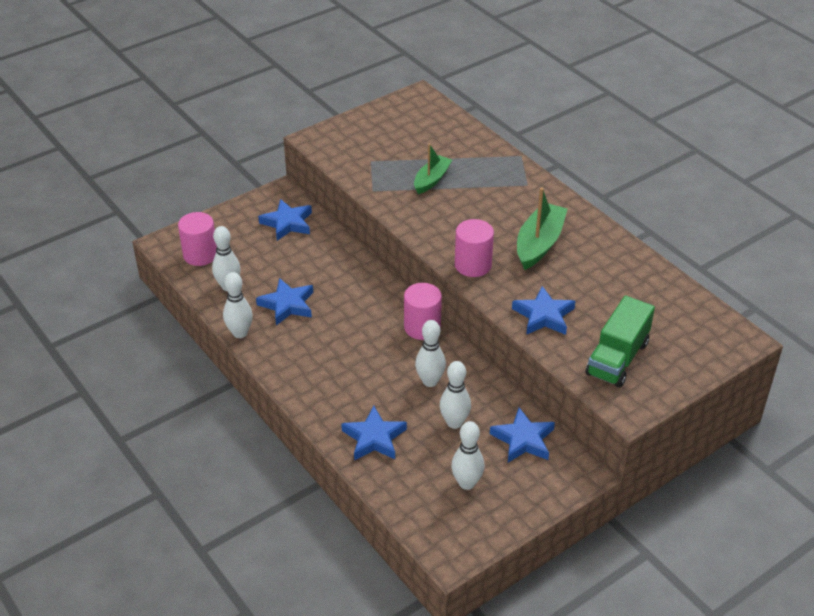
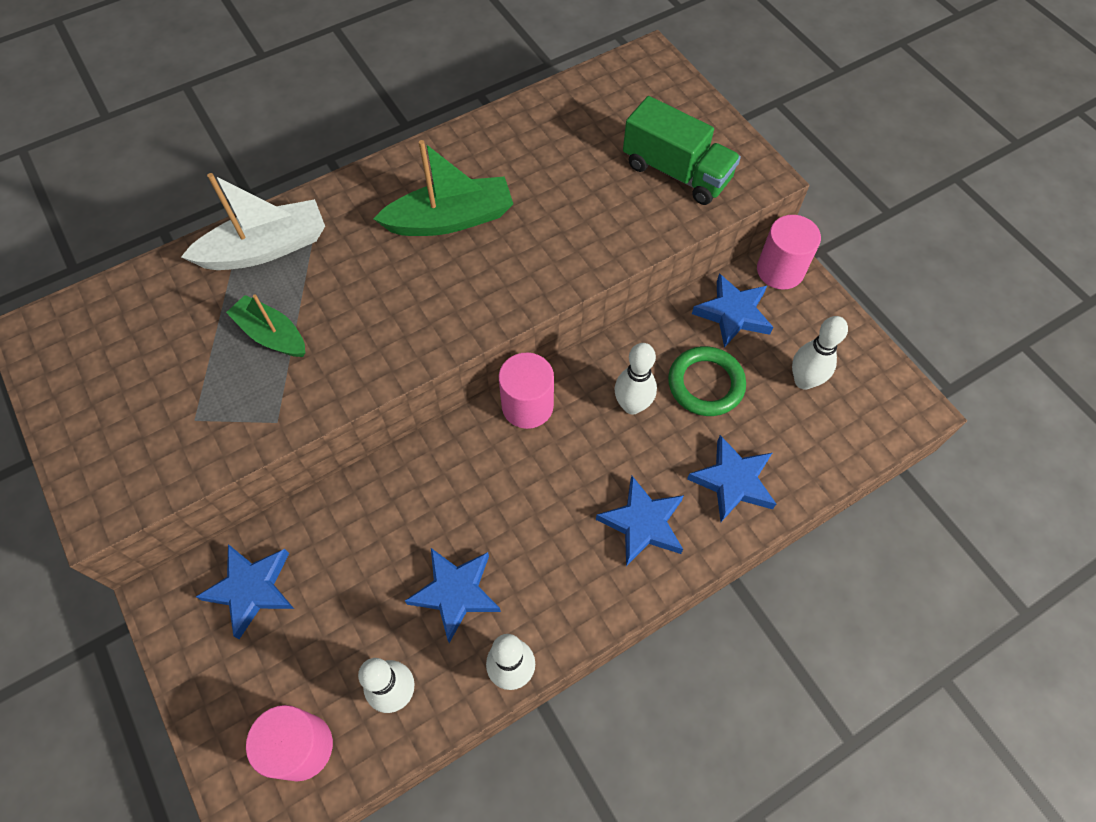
camera: 85 degrees left, 20 degrees up
(454, 423) = (705, 384): white bowling pin -> green ring
(473, 265) = (484, 301): pink cylinder -> pink cylinder (780, 270)
(496, 168) = (266, 248): none -> white boat
(539, 244) = (450, 219): green boat -> green boat turned 135 degrees clockwise
(544, 316) = (595, 234): blue star -> blue star (642, 523)

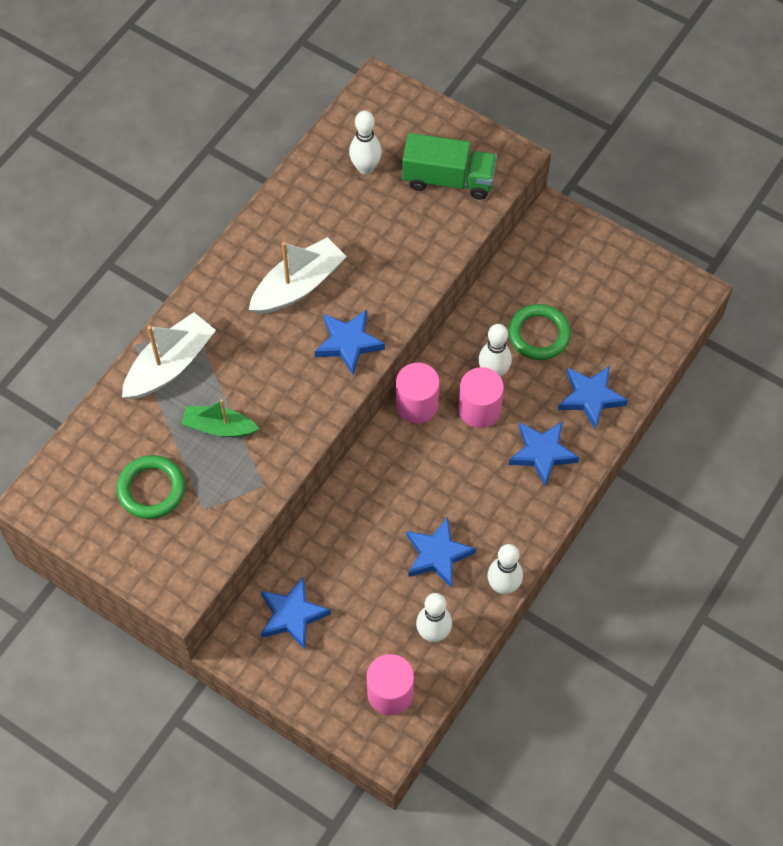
camera: 25 degrees left, 0 degrees up
(156, 373) = (151, 489): none -> green ring
(450, 219) = (298, 285): green boat -> white boat
(733, 313) = (533, 271): blue star -> blue star (348, 343)
(780, 270) = (553, 222): pink cylinder -> pink cylinder (479, 409)
(804, 381) = (608, 303): white bowling pin -> white bowling pin (365, 168)

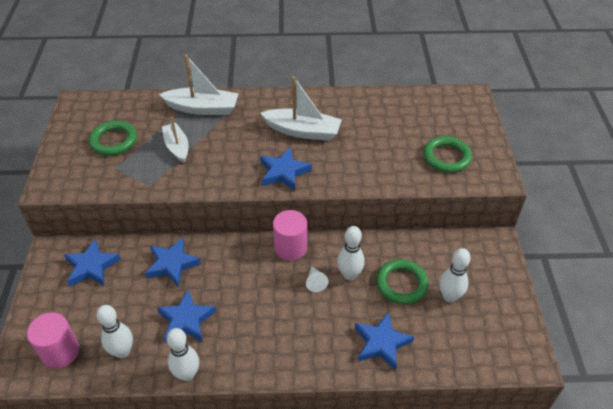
camera: 55 degrees right, 15 degrees down
(219, 427) = (177, 147): green boat -> white boat
(365, 168) = (412, 118): white bowling pin -> white bowling pin (449, 297)
(448, 179) = (446, 157): green truck -> green ring
(479, 409) = (315, 282): pink cylinder -> white cone
(542, 453) = (312, 338): blue star -> blue star (172, 264)

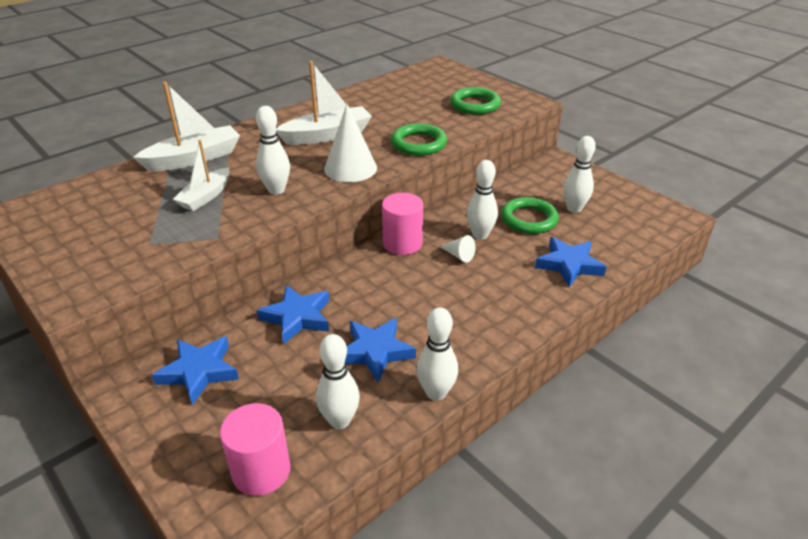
camera: 40 degrees left, 10 degrees down
(114, 141) = (115, 223): green ring -> green ring (418, 144)
(177, 147) = (205, 196): white boat -> white boat turned 90 degrees counterclockwise
(219, 165) = (276, 190): none -> white bowling pin
(284, 172) = (350, 168): blue star -> white cone

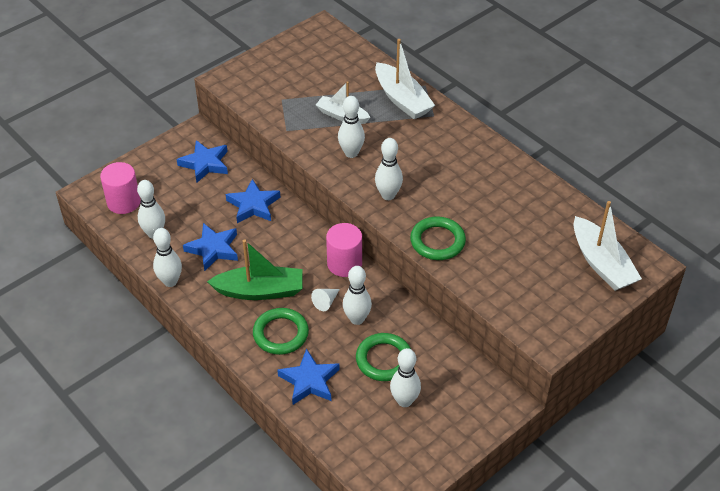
camera: 90 degrees right, 10 degrees up
(327, 135) = (450, 176): white boat -> white boat (601, 263)
(350, 168) = (388, 195): white cone -> white bowling pin
(446, 305) = (260, 291): none -> green boat
(475, 105) = (534, 290): green ring -> green ring (280, 334)

